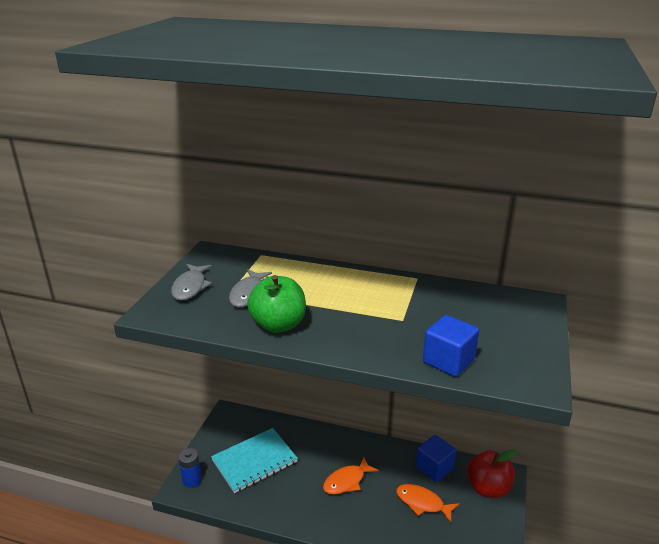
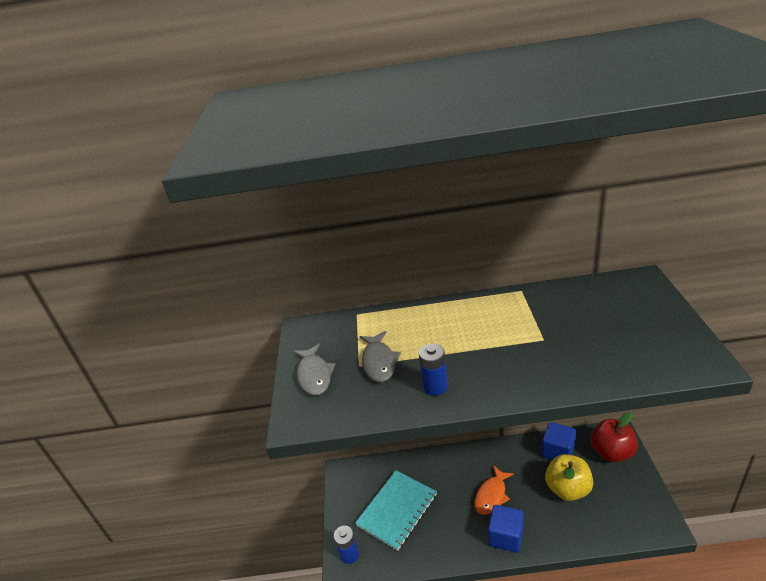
camera: 15 degrees left, 5 degrees up
(278, 325) = (435, 386): green apple -> blue battery
(422, 503) = (568, 489): orange fish -> yellow apple
(448, 361) = (616, 368): blue cube -> blue cube (506, 536)

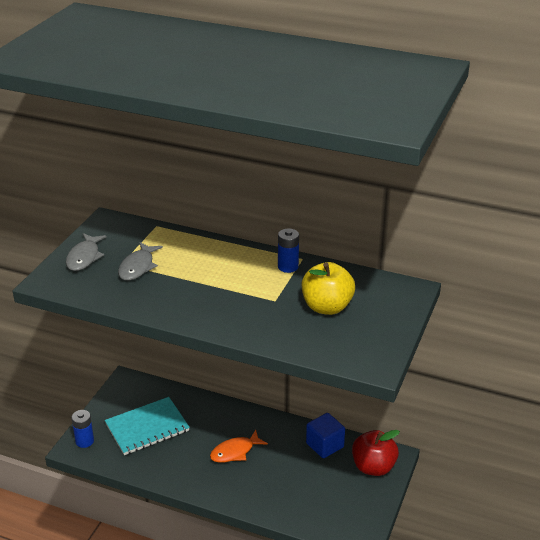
camera: 20 degrees right, 0 degrees up
(435, 386) = (160, 299): blue battery -> blue battery (288, 267)
(506, 536) = (219, 485): blue cube -> none
(568, 489) = (305, 476): yellow apple -> yellow apple (327, 307)

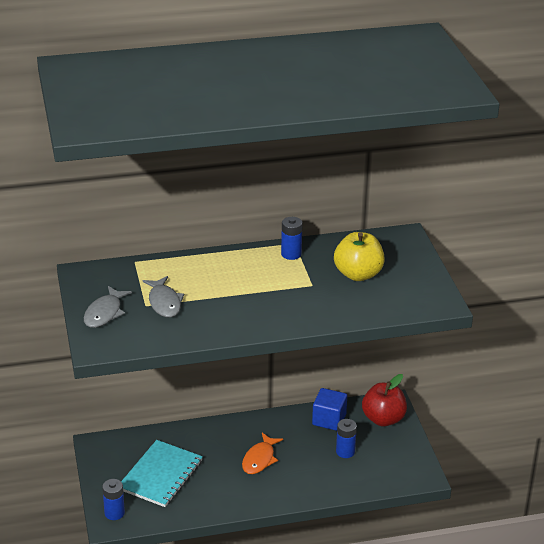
camera: 35 degrees left, 0 degrees up
(84, 257) = (105, 313): grey fish -> grey fish turned 45 degrees clockwise
(312, 480) = (345, 452): none -> blue battery

